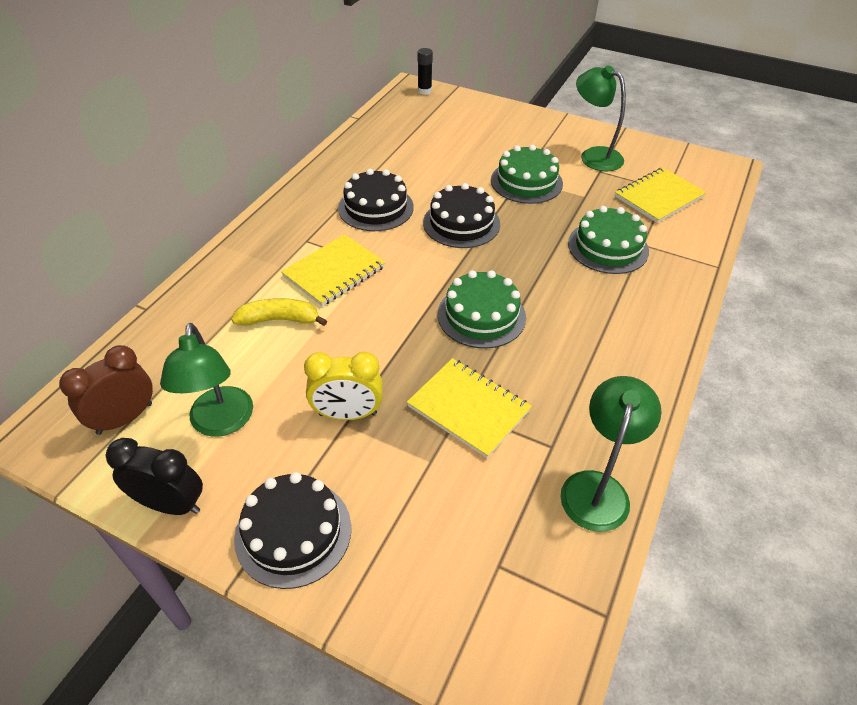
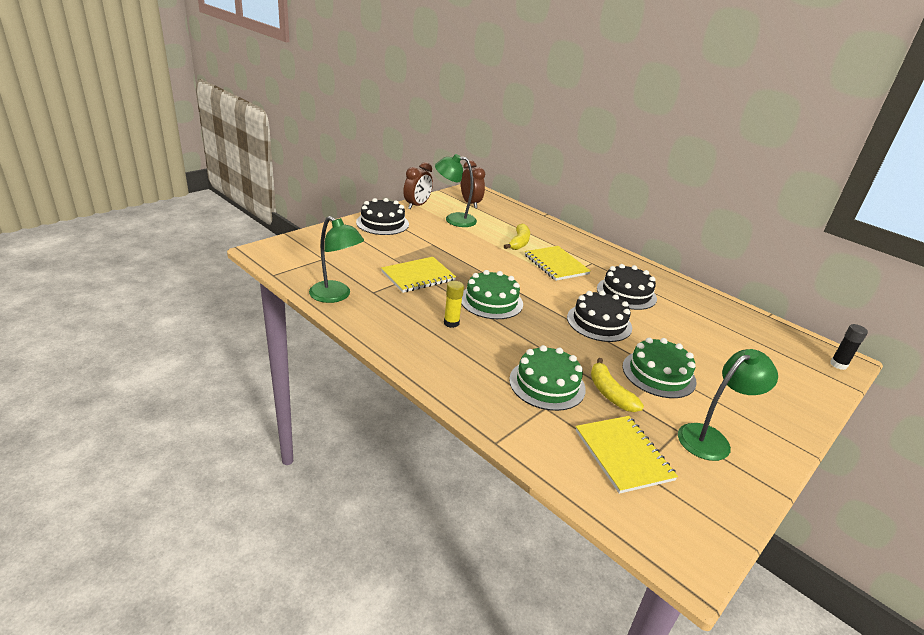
camera: 105 degrees right, 15 degrees down
(171, 504) = (417, 205): black clock -> brown clock
(348, 414) = (438, 246): yellow clock -> none
(561, 340) = (451, 323): none -> yellow glue stick
(584, 208) = (609, 393): none -> yellow banana

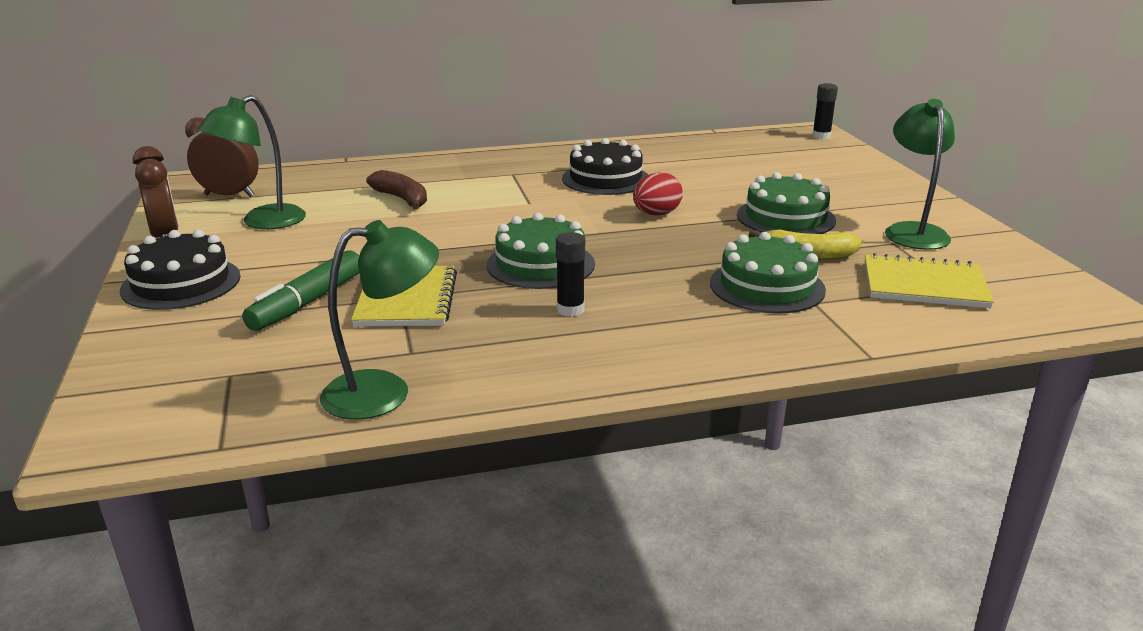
camera: 55 degrees left, 5 degrees down
(392, 254) = (307, 302): none -> green marker
(451, 323) = (570, 310): yellow glue stick -> black glue stick
(519, 242) = (402, 199): yellow banana -> brown banana
(556, 265) = (492, 195): yellow notebook -> none
(599, 322) = (656, 214): black cake -> red egg

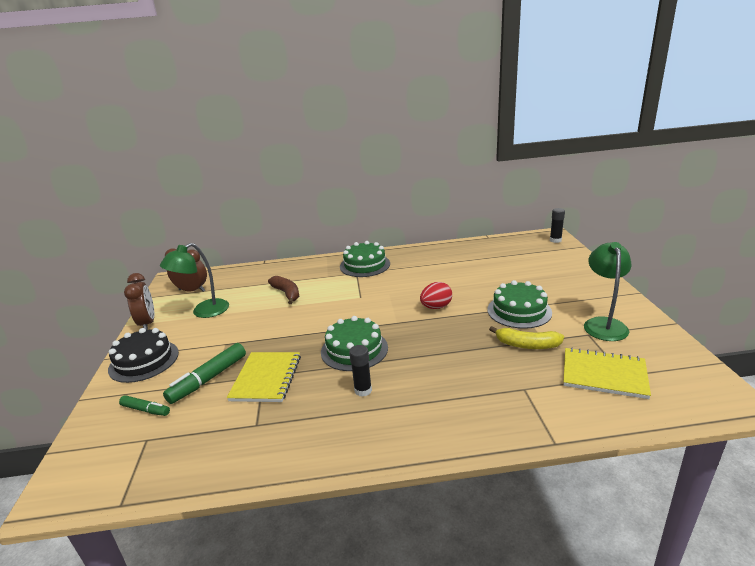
camera: 10 degrees right, 0 degrees up
(213, 341) = (146, 410): none -> green marker
(384, 392) = (230, 460): green lamp -> none
(605, 179) = (411, 277): black cake -> none
(767, 286) = (495, 373): green cake -> green cake (365, 265)

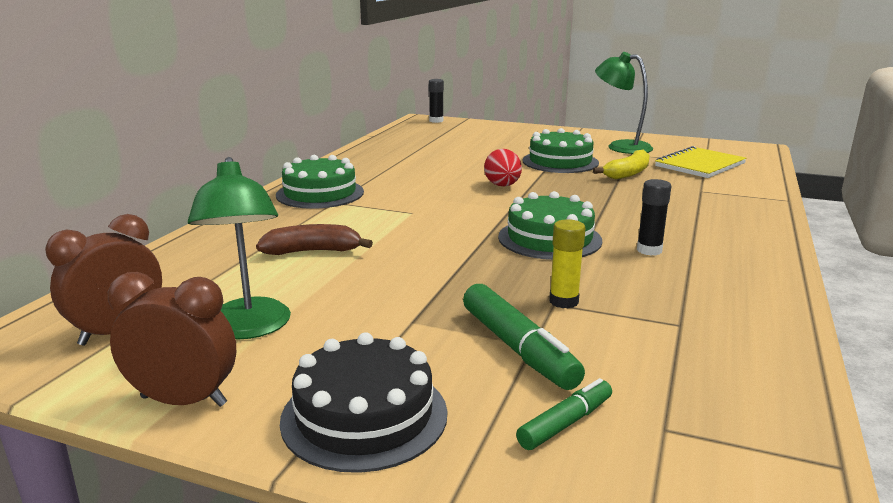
camera: 65 degrees left, 5 degrees down
(266, 378) = (563, 301): yellow notebook -> yellow glue stick

